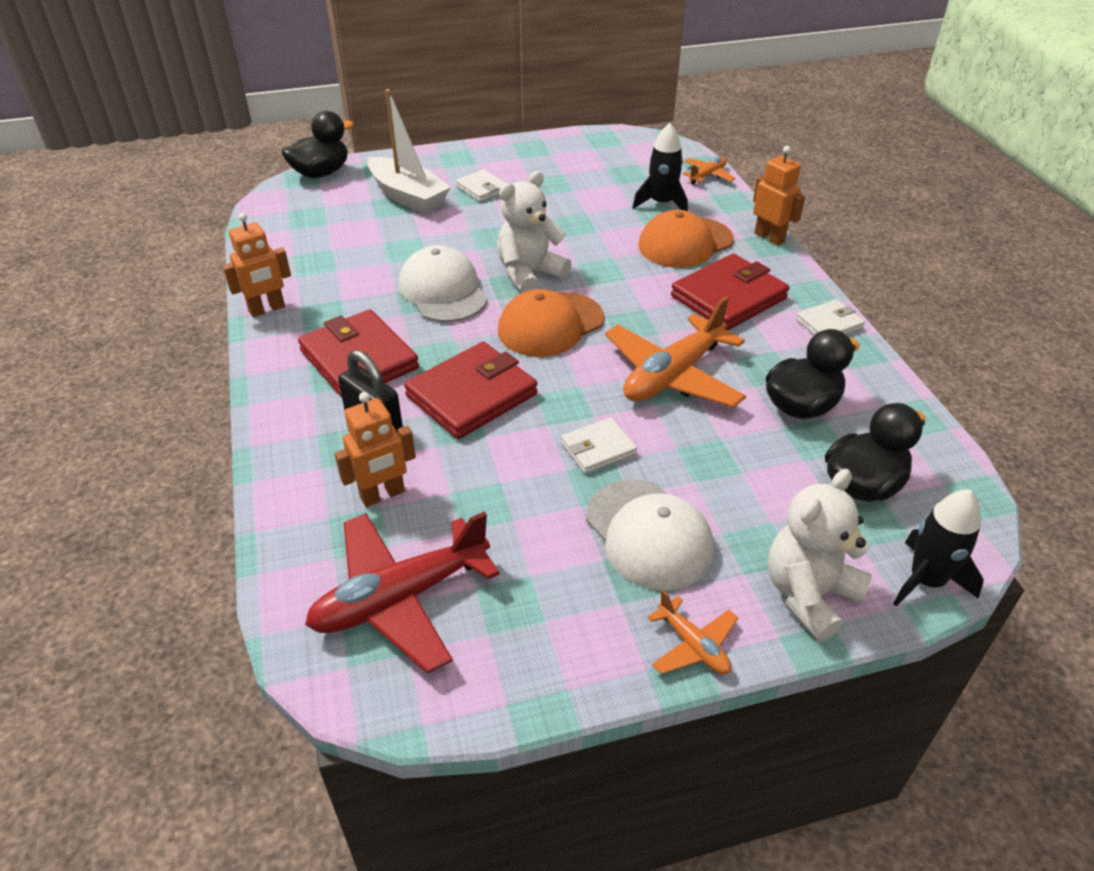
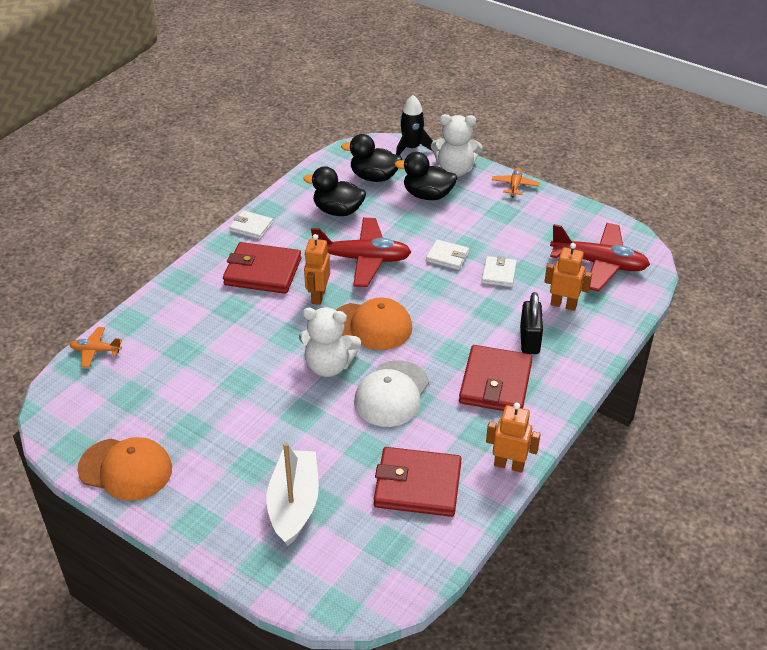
camera: 130 degrees left, 0 degrees up
(321, 173) = (315, 599): black duck -> black duck (427, 195)
(472, 395) = (465, 319): red wallet -> red wallet (417, 485)
(482, 189) = (237, 466): white wallet -> white wallet (499, 273)
(648, 534) = (478, 219): white cap -> none
(662, 203) = (166, 353): black rocket -> none
(672, 376) = (363, 259): orange plane -> red plane
(685, 243) = (214, 316): orange cap -> orange cap (125, 469)
(769, 237) = (169, 284): orange robot -> orange robot (318, 296)

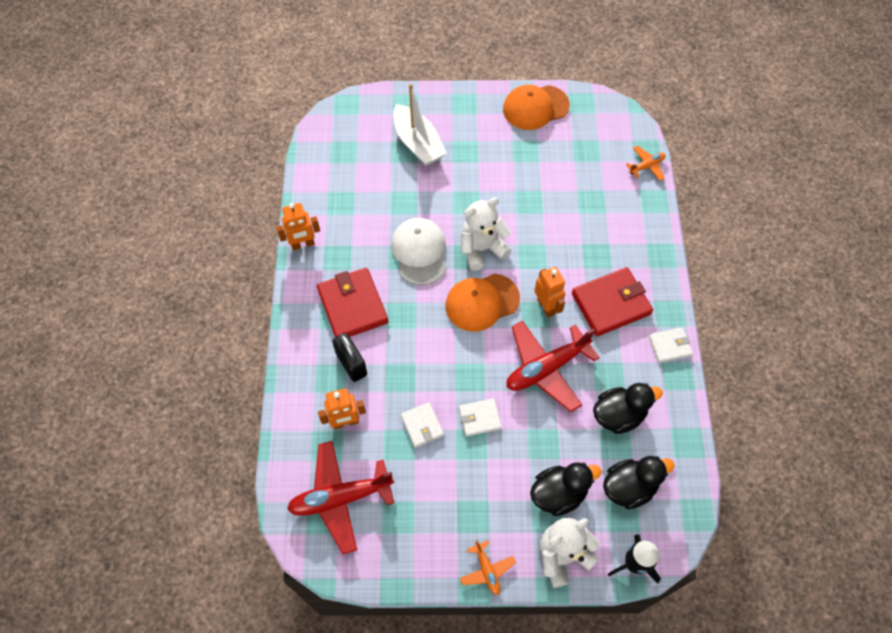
camera: 145 degrees right, 20 degrees up
(417, 485) = (353, 196): red wallet -> none

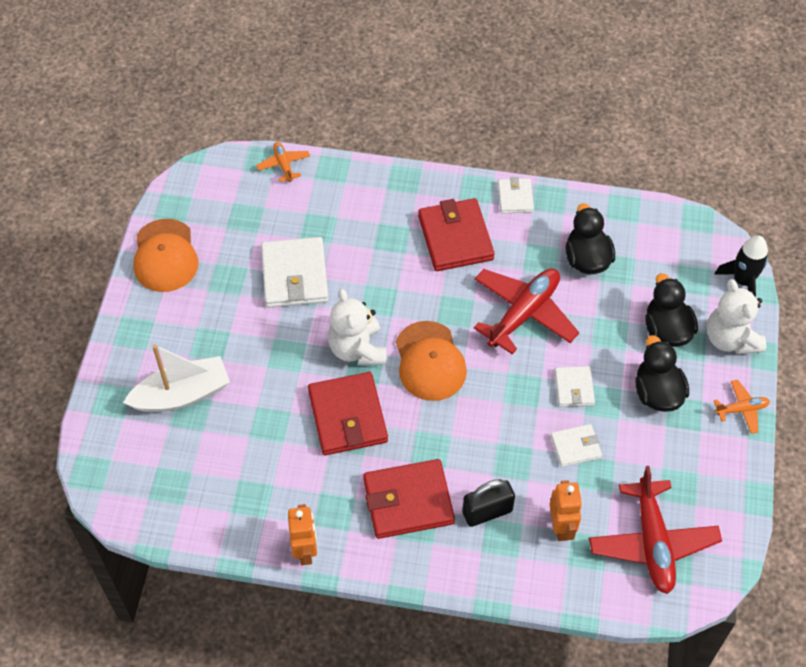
camera: 80 degrees left, 5 degrees down
(419, 252) = (347, 416): white cap -> red wallet
(540, 194) = (294, 275): none -> white wallet
(546, 306) = (447, 299): orange robot -> none
(546, 368) = (524, 313): red plane -> red plane turned 120 degrees counterclockwise
(629, 487) = (665, 267): black duck -> black duck (657, 393)

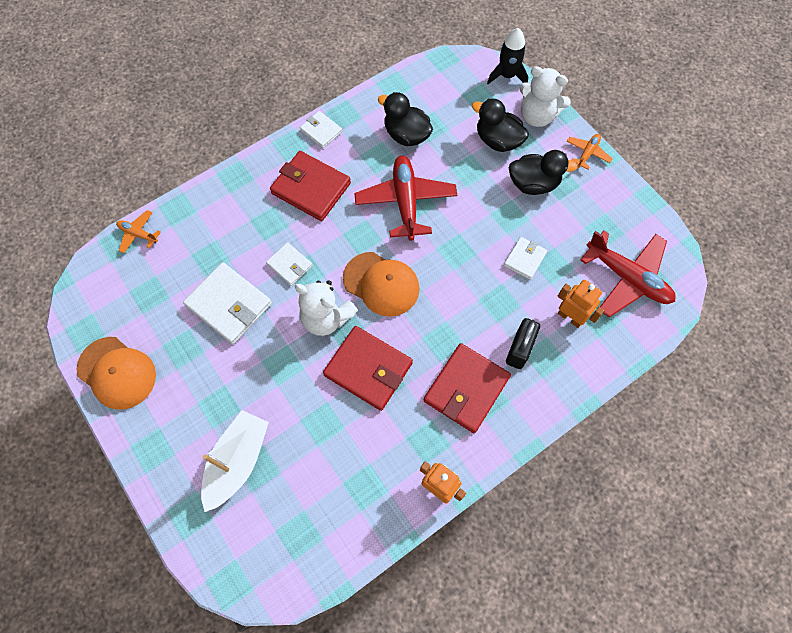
camera: 45 degrees left, 10 degrees up
(574, 388) = (485, 223): white wallet -> white wallet (289, 265)
(657, 393) = (533, 184): black duck -> black duck turned 150 degrees clockwise

